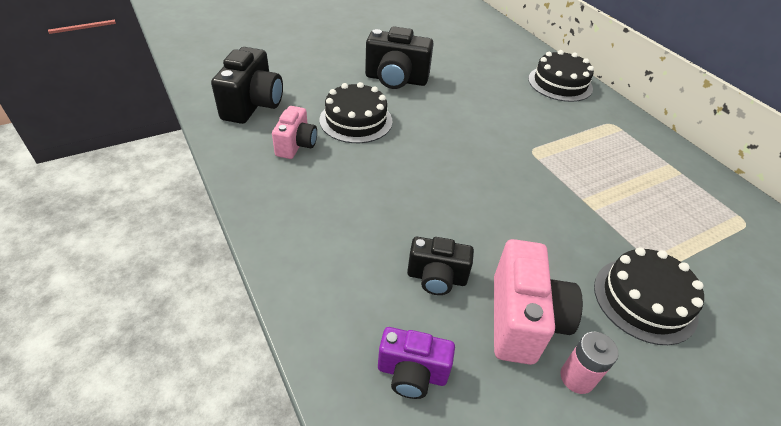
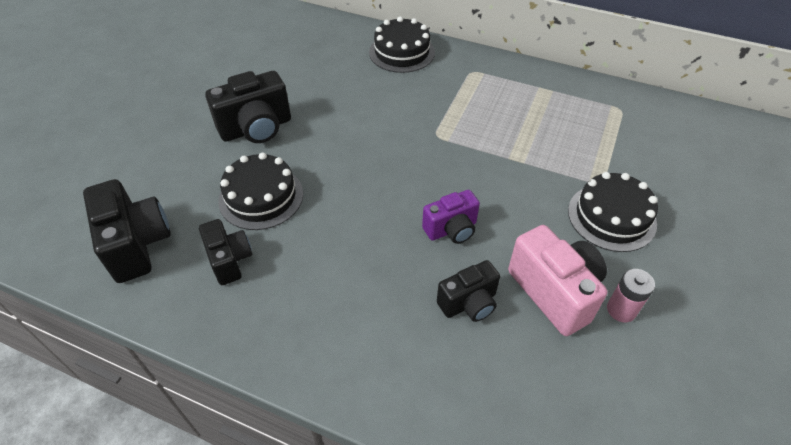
camera: 35 degrees left, 5 degrees up
(296, 145) = (229, 260): pink camera -> black camera
(412, 373) = (522, 395): purple camera -> purple camera (451, 229)

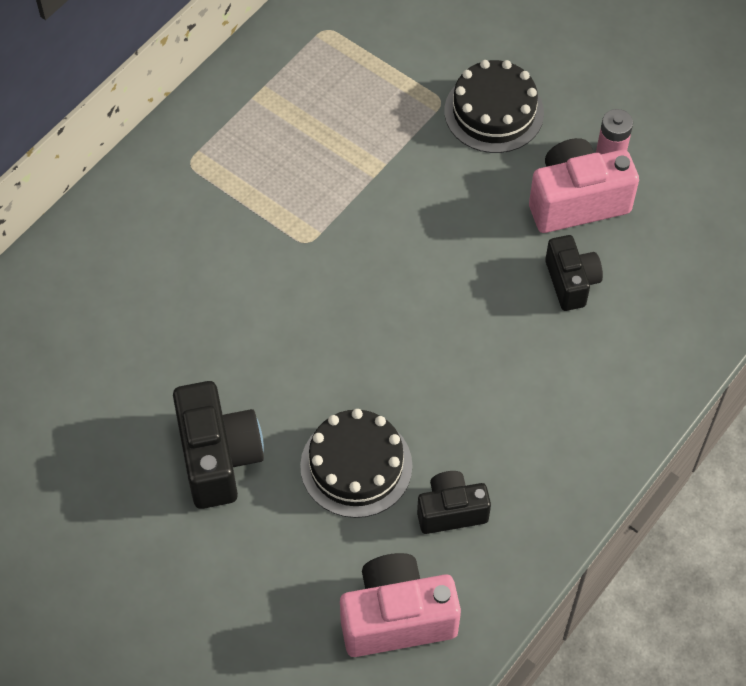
camera: 75 degrees left, 10 degrees up
(137, 244) = (397, 618): black camera -> pink camera
(401, 52) = (109, 238): black cake -> none
(451, 229) = (468, 270): purple camera -> none

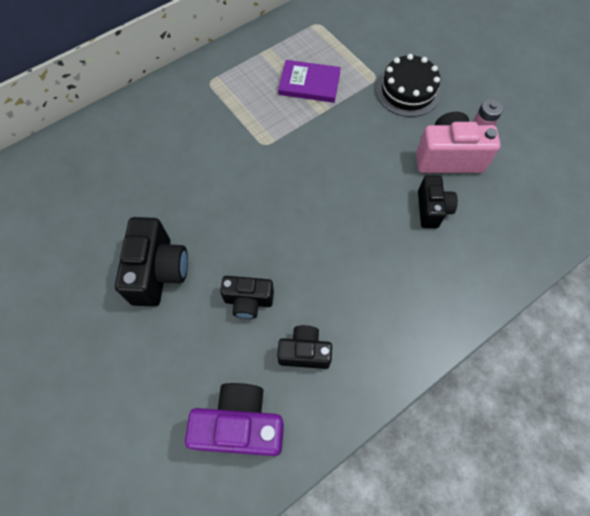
camera: 15 degrees right, 5 degrees up
(343, 132) = (309, 84): none -> purple book
(356, 466) = (248, 301): black cake -> black camera
(397, 618) = (241, 425): pink camera -> purple camera

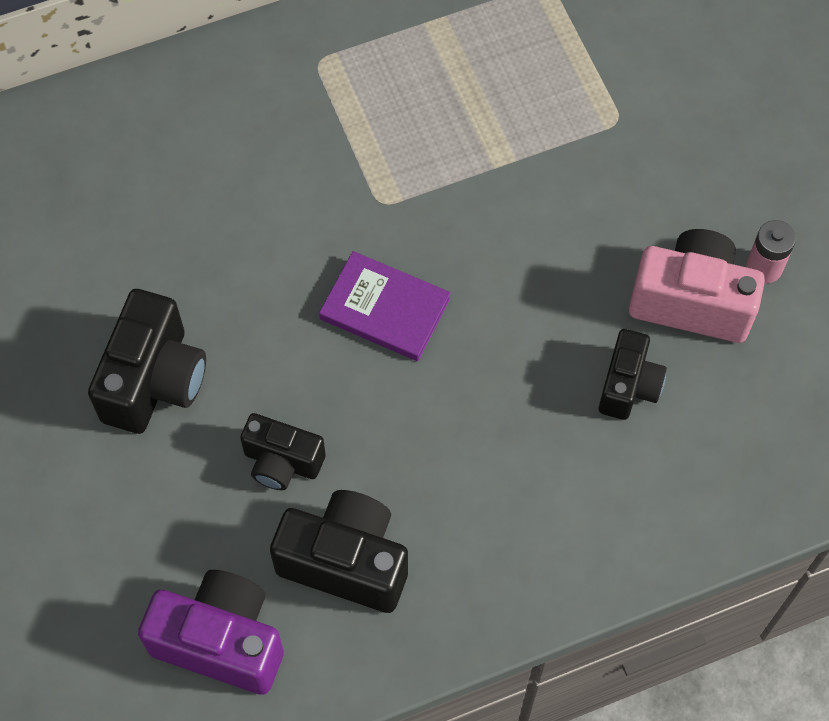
camera: 15 degrees right, 0 degrees up
(304, 352) = (346, 561): black camera -> black camera, size x1.58
(309, 84) = (494, 105): purple book -> purple book (385, 309)
(408, 91) = (666, 159): black cake -> none

